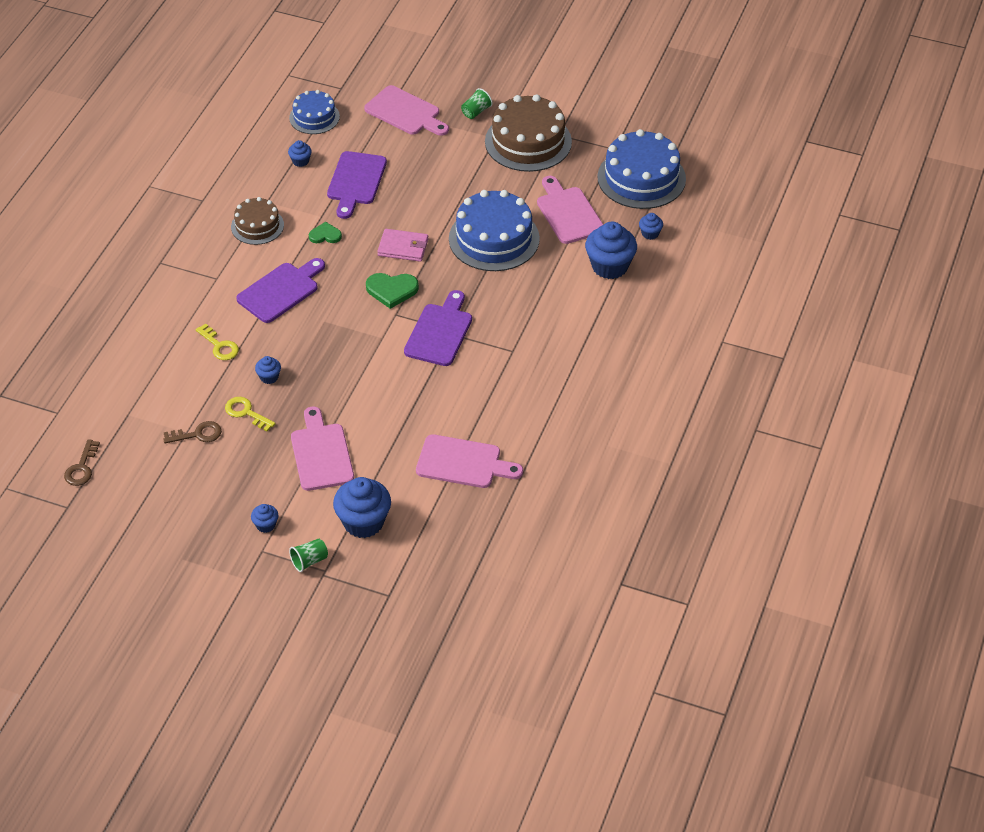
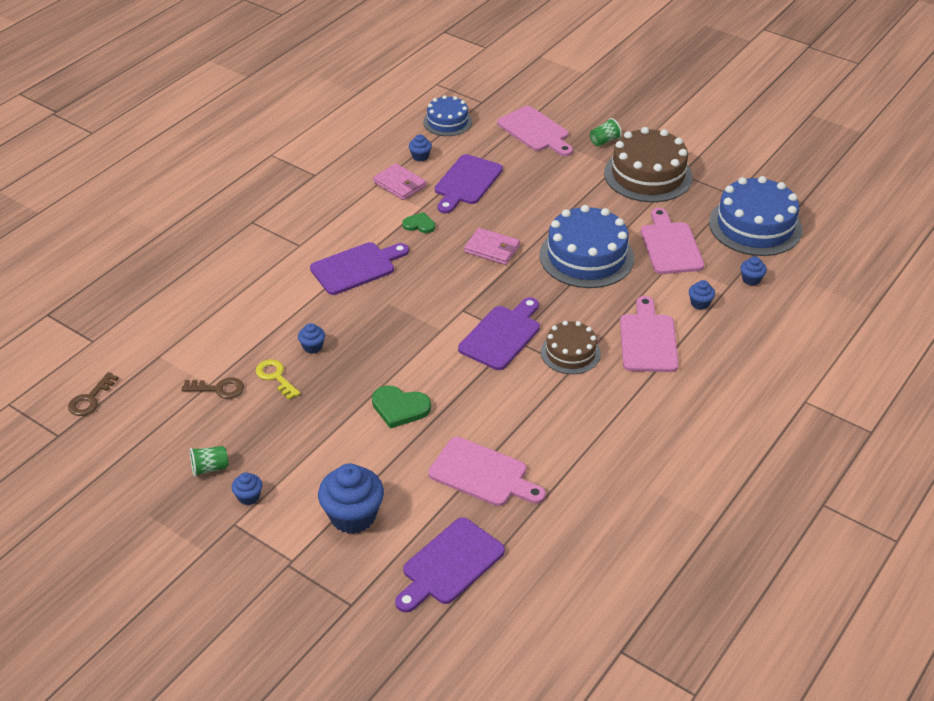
camera: 15 degrees right, 5 degrees down
(219, 346) = (276, 308): yellow key -> none
(257, 226) = (357, 205): brown cake -> brown cake (570, 353)
(291, 195) = (400, 184): none -> pink wallet
(309, 561) = (279, 546): green cup -> green cup (210, 468)
(321, 453) = (336, 433): pink cutting board -> pink cutting board (648, 340)
(392, 290) = (467, 286): green heart -> green heart (400, 408)
(460, 545) = (449, 564): none -> purple cutting board
(609, 266) = (700, 303): blue cupcake -> blue cupcake, size x0.48

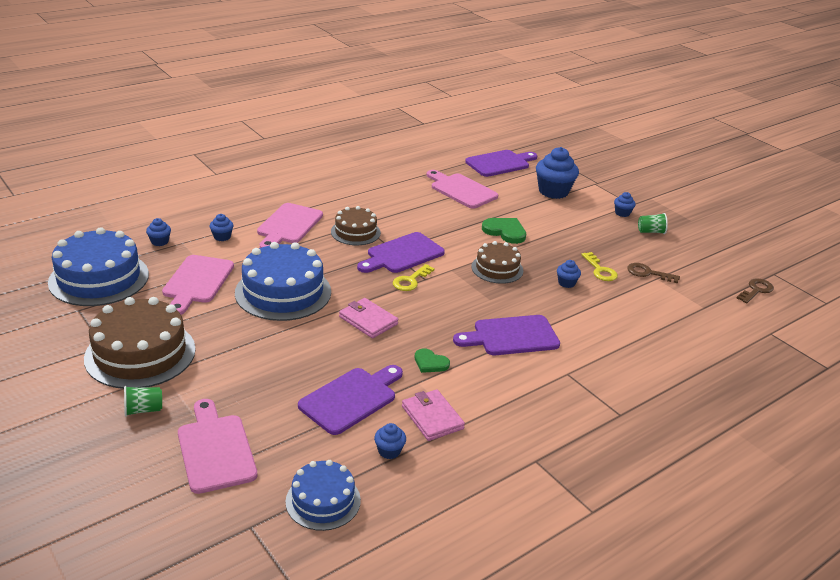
camera: 165 degrees left, 10 degrees down
(392, 345) = (497, 268): none -> brown cake
(476, 303) = (411, 280): none -> yellow key

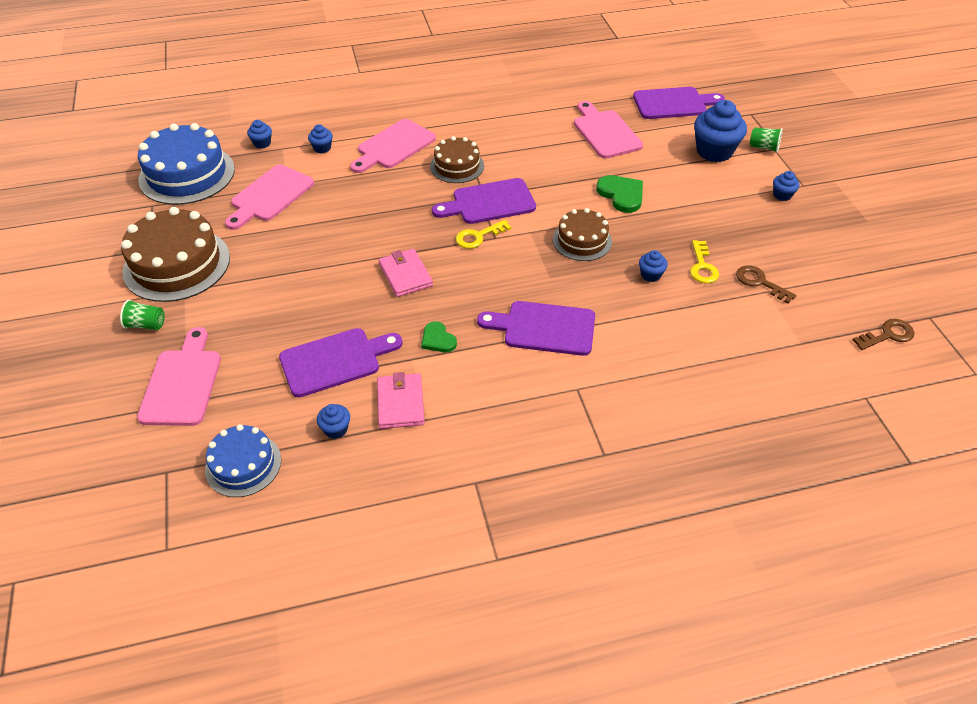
camera: 25 degrees right, 15 degrees up
(283, 292) = (342, 224): blue cake -> none
(650, 232) = (802, 227): green cup -> green cup (763, 147)

